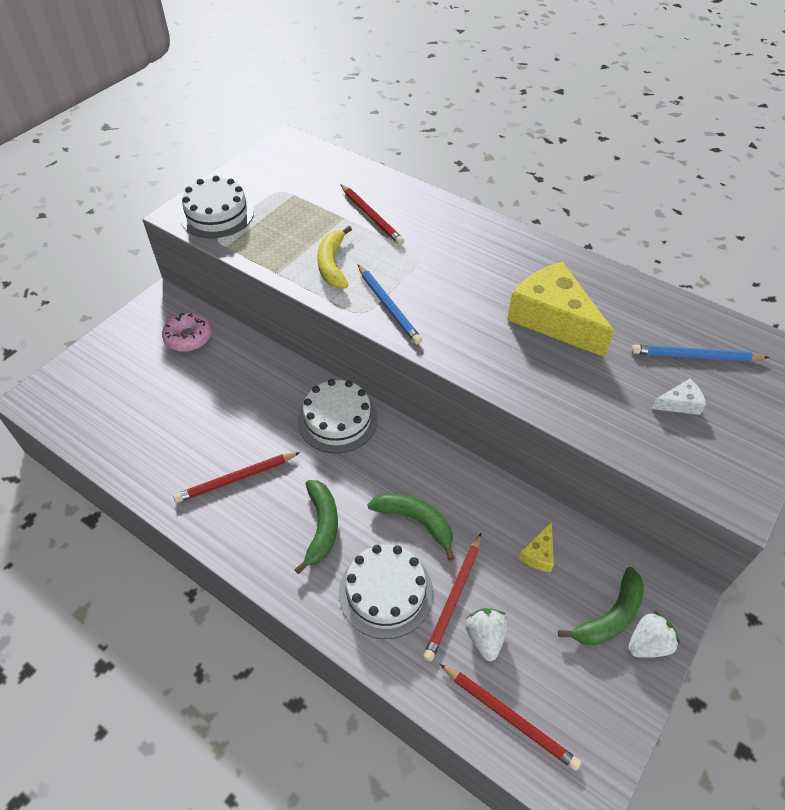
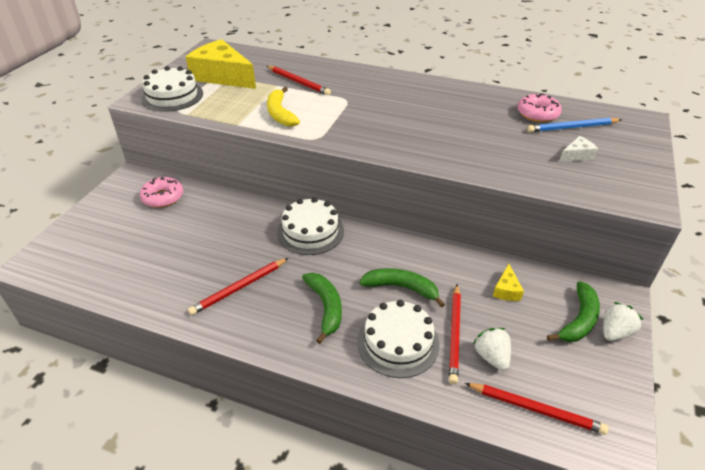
camera: 15 degrees left, 10 degrees down
(388, 306) = (335, 132): blue pencil -> none
(553, 319) = (462, 122): yellow cheese -> yellow cheese (222, 76)
(658, 324) = (537, 114): none -> pink donut

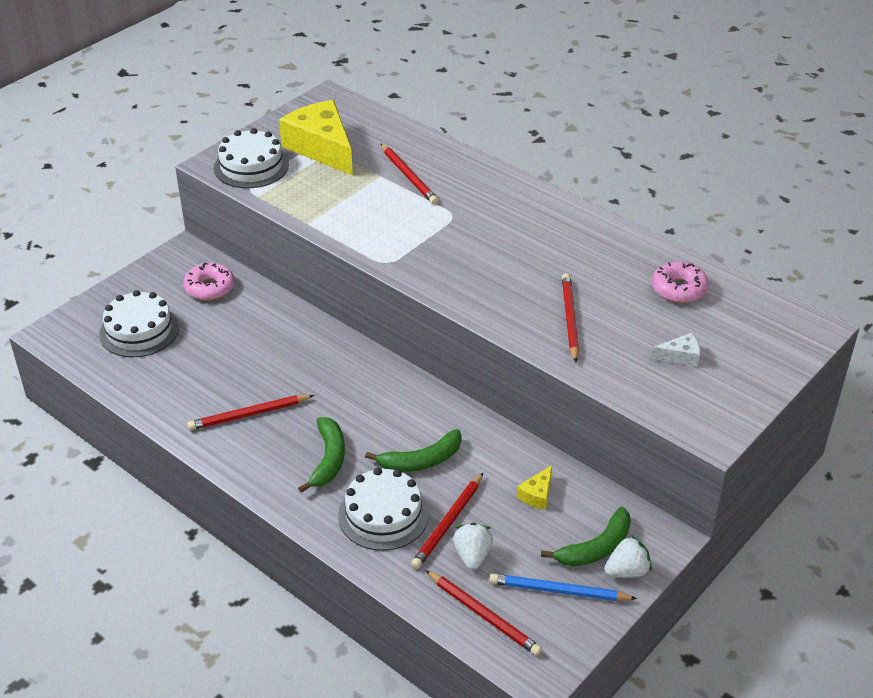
camera: 20 degrees right, 0 degrees up
(280, 113) = (363, 218): yellow banana -> none
(310, 231) = (355, 371): white cake -> white cake (139, 330)
(402, 288) = (421, 461): green banana -> green banana turned 120 degrees clockwise
(480, 148) = (569, 319): none -> red pencil
(572, 127) = (708, 318): blue pencil -> blue pencil (559, 591)

